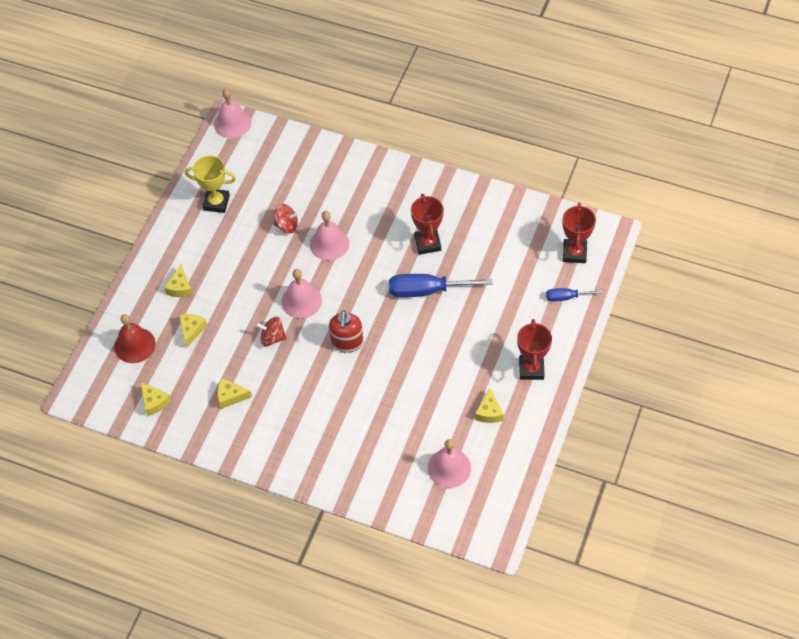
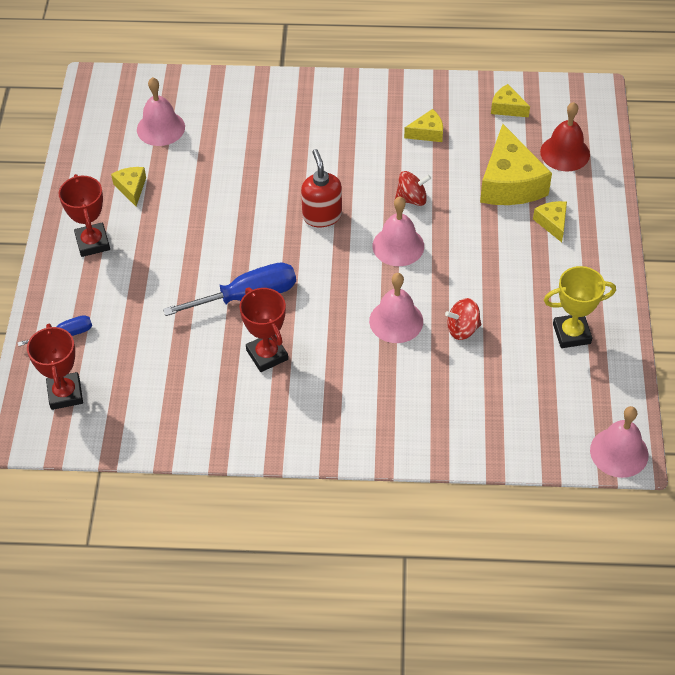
camera: 160 degrees right, 5 degrees down
(191, 330) = (510, 183): yellow cheese -> yellow cheese, size x2.05

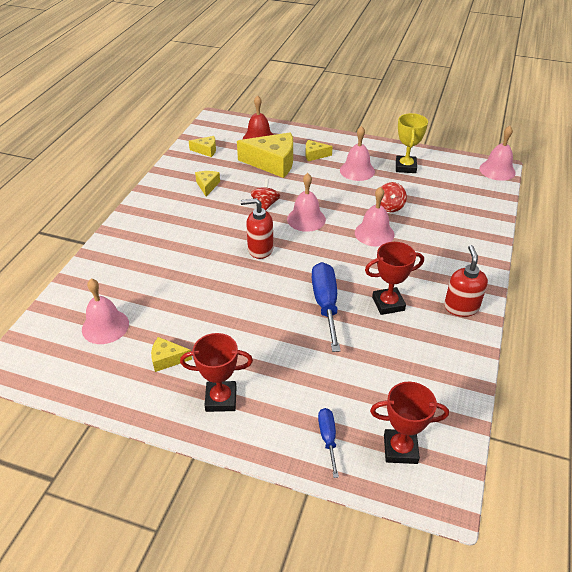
camera: 75 degrees left, 10 degrees down
(284, 428) = (461, 307): none -> red soap dispenser
(507, 108) = (206, 150): yellow cheese -> yellow cheese turned 135 degrees counterclockwise
(535, 278) = (357, 170): none -> pink bell

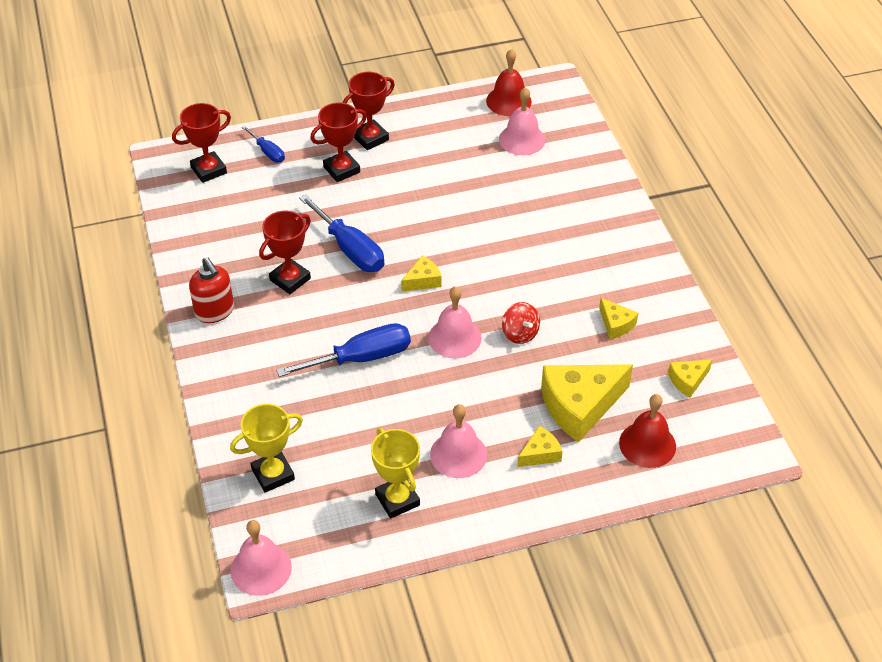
camera: 145 degrees right, 5 degrees up
(67, 369) = (508, 101): none -> red bell
(167, 359) = (442, 142): yellow cheese -> yellow cheese (423, 280)
(260, 249) = (467, 274): red soap dispenser -> none
(275, 379) = (341, 169): none -> red trophy
(374, 233) = (361, 358): pink bell -> blue screwdriver
(390, 206) = (370, 410): red spinning top -> none
(469, 202) = (273, 474): none -> yellow trophy

